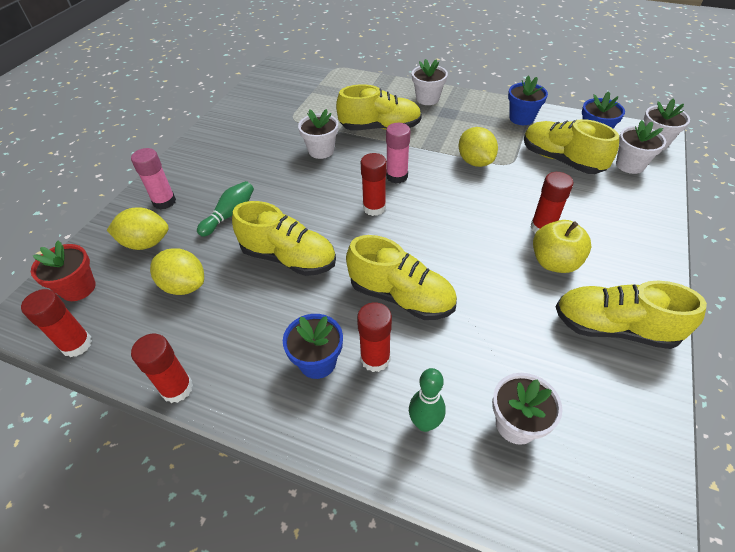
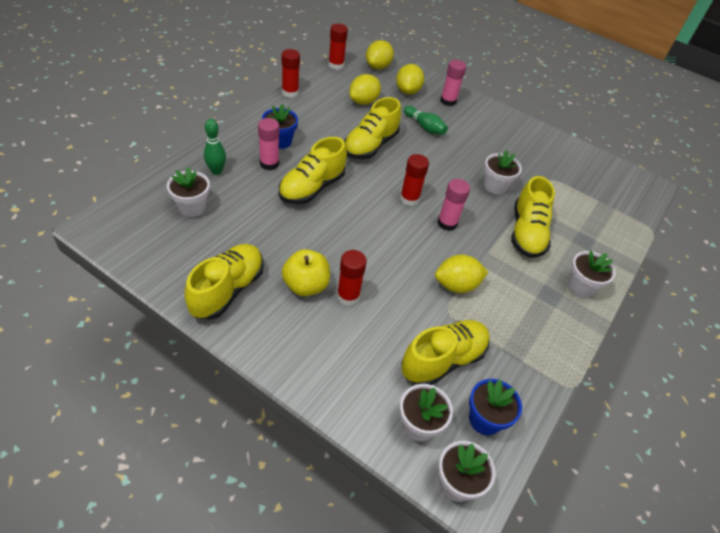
camera: 95 degrees right, 0 degrees up
(78, 288) = (378, 67): red flower pot -> yellow lemon
(375, 359) = (269, 163): red glue stick -> pink glue stick
(521, 118) = (531, 360): blue flower pot -> none

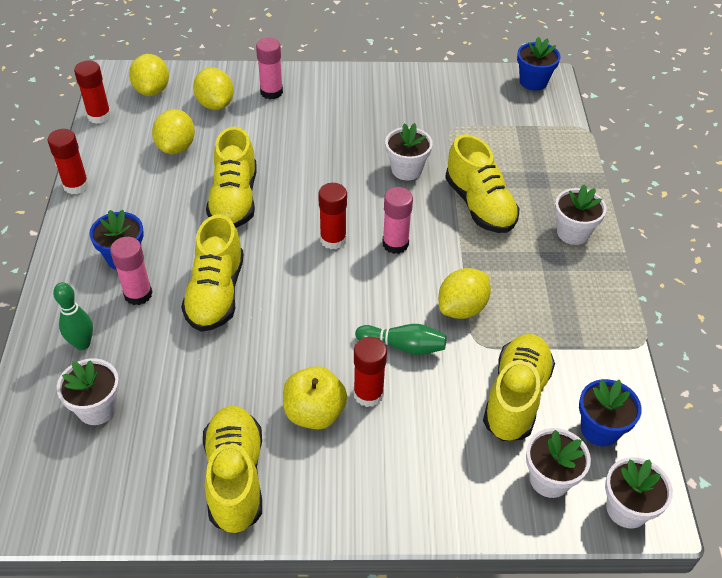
camera: 30 degrees left, 0 degrees up
(424, 127) = (274, 140): green bowling pin -> green bowling pin (403, 346)
(637, 182) = (533, 82): none -> blue flower pot

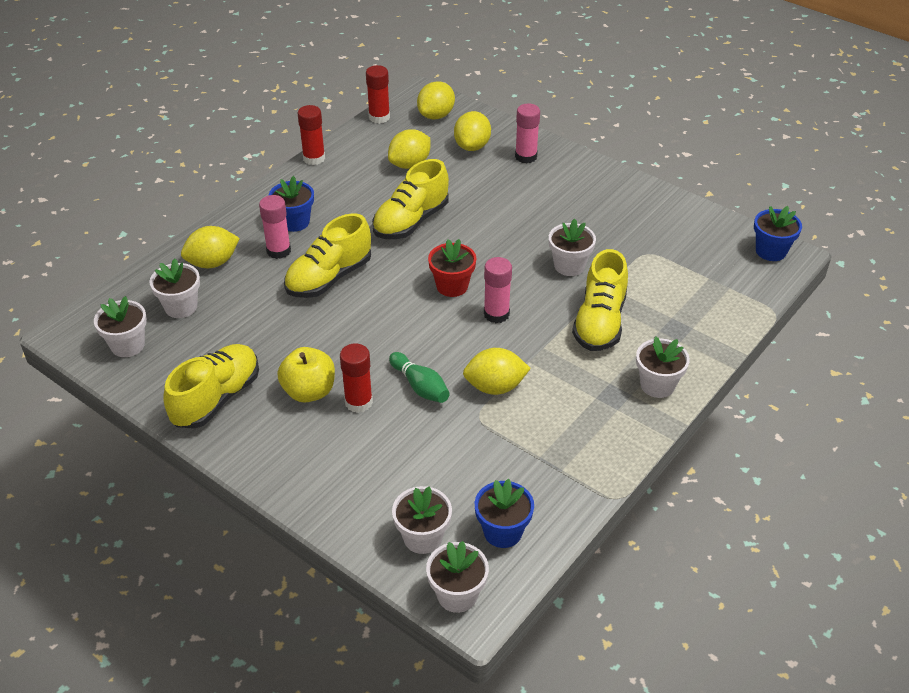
camera: 40 degrees right, 5 degrees down
(82, 344) = (213, 263): green bowling pin -> yellow lemon
(82, 483) = (127, 345): none -> white flower pot
(333, 239) = (452, 286): red glue stick -> red flower pot
(516, 397) = (463, 470): yellow shoe -> none

